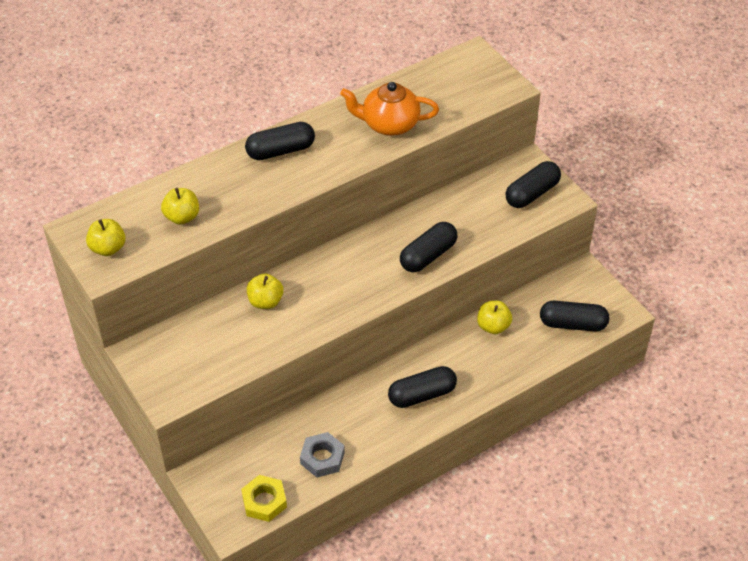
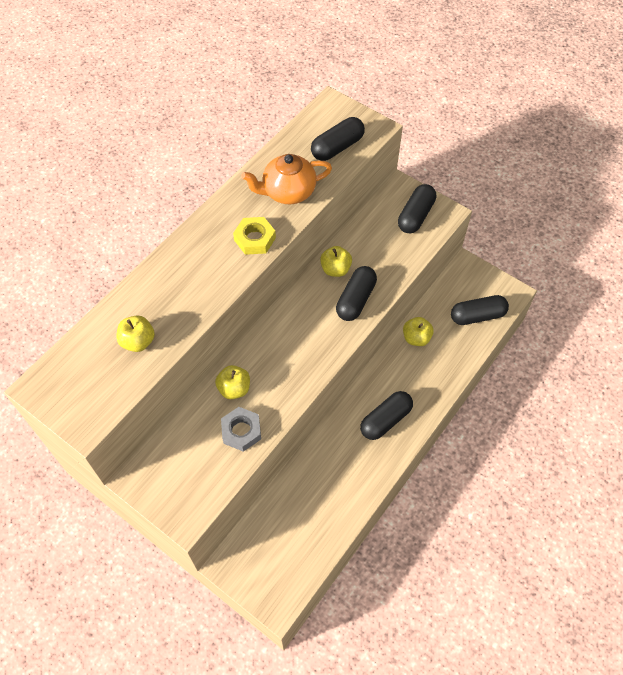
camera: 20 degrees left, 10 degrees up
(108, 248) = (79, 397): yellow apple -> yellow apple (335, 269)
(264, 501) = (296, 568): yellow nut -> yellow nut (255, 239)
(280, 150) = (202, 246): black capsule -> black capsule (337, 147)
(322, 458) = (328, 508): grey nut -> grey nut (241, 431)

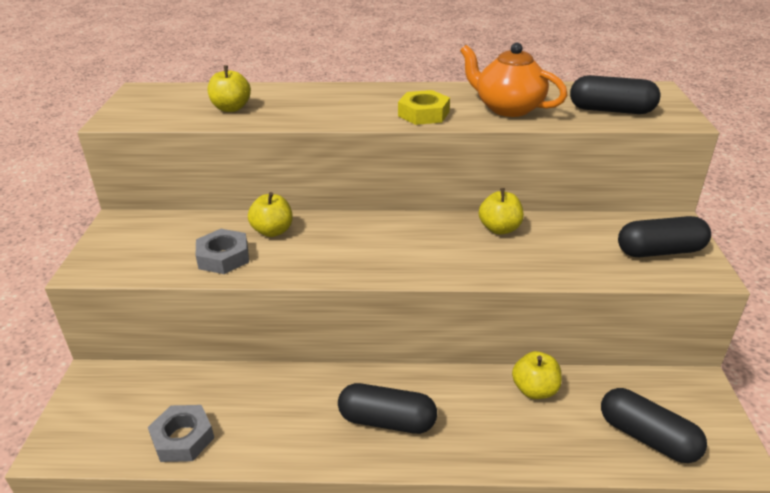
camera: 55 degrees right, 25 degrees down
(322, 529) = (183, 438): none -> grey nut
(356, 300) = (480, 259): black capsule -> none

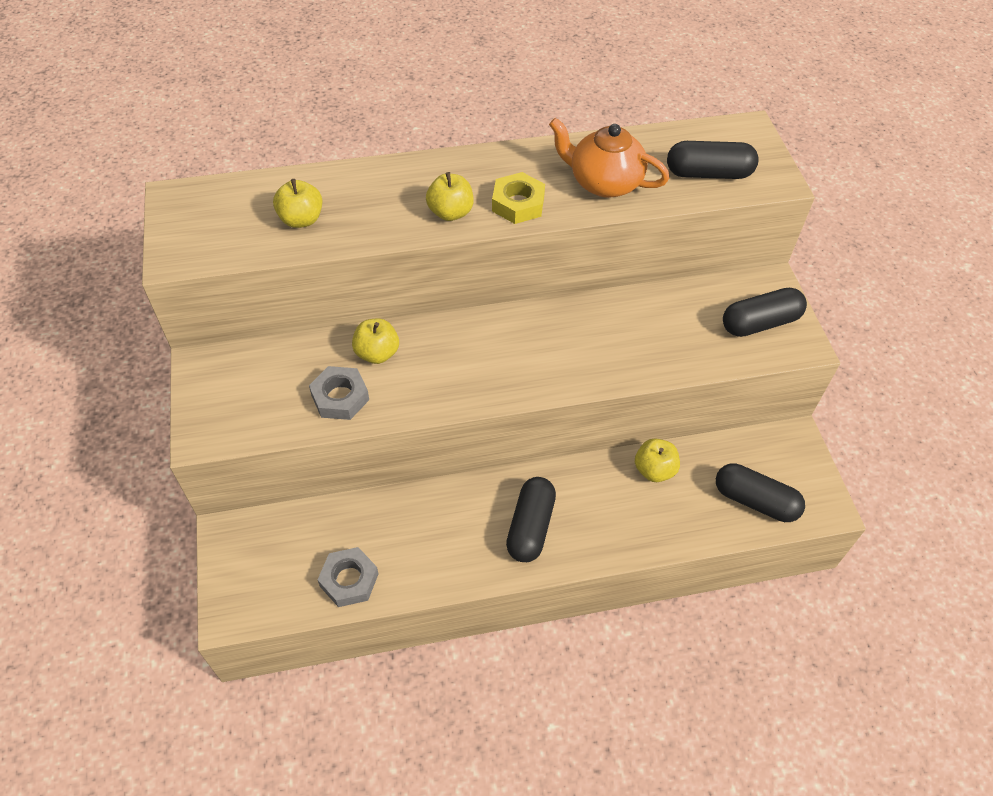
camera: 15 degrees left, 20 degrees up
(387, 421) = (530, 527): black capsule -> black capsule turned 75 degrees counterclockwise
(499, 229) = (606, 315): yellow apple -> yellow apple (450, 212)

